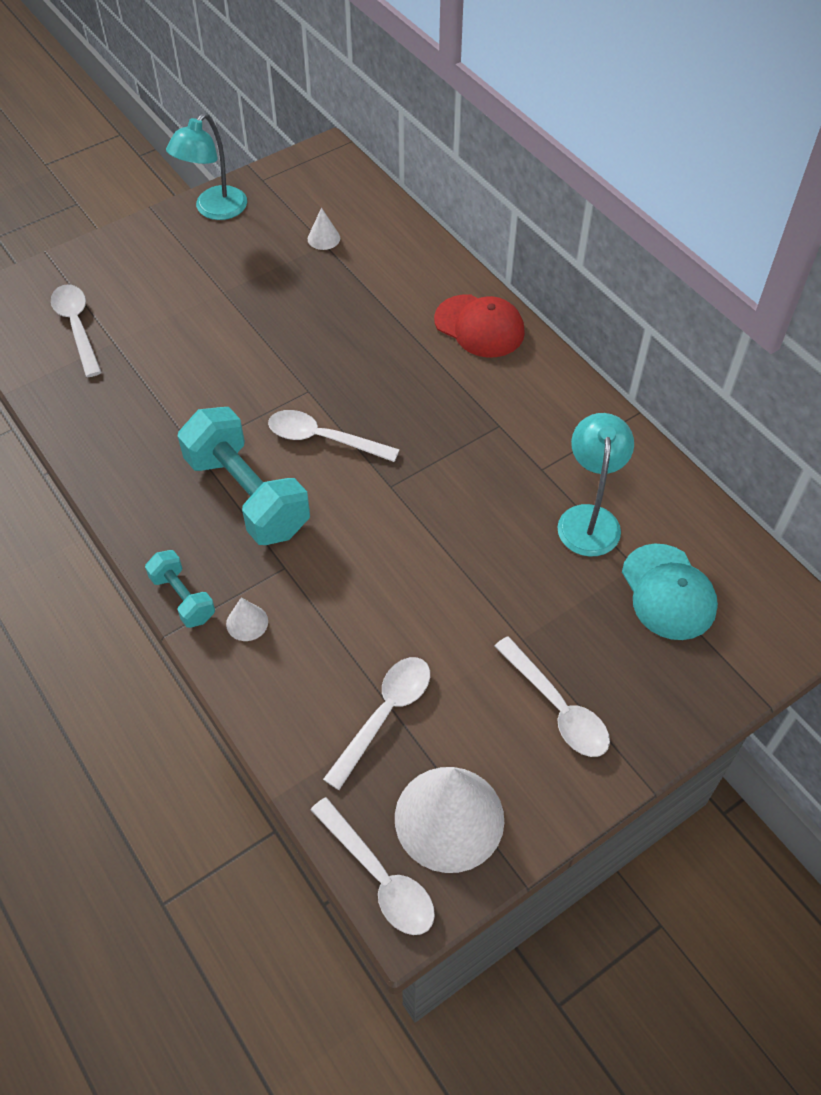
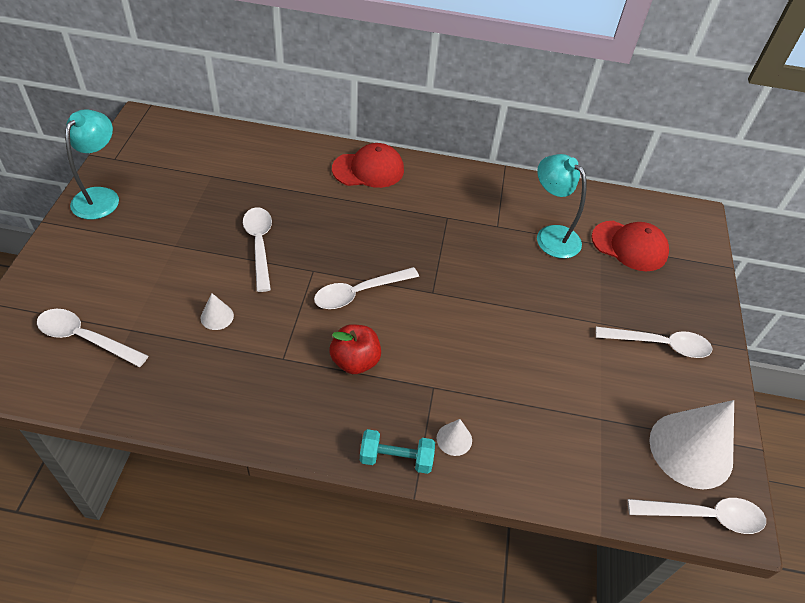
camera: 50 degrees left, 5 degrees down
(214, 210) = (101, 196): turquoise lamp -> turquoise lamp turned 150 degrees counterclockwise
(247, 495) = (355, 361): turquoise dumbbell -> red apple
(323, 238) = (206, 172): white cone -> white cone (217, 316)
(385, 714) = (592, 423): white spoon -> white spoon (259, 245)
(668, 592) = (629, 246): turquoise cap -> red cap

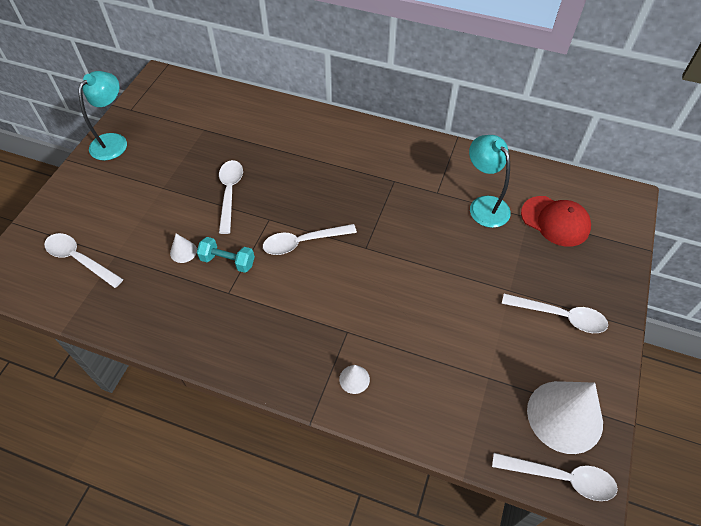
camera: 15 degrees right, 5 degrees up
(355, 361) = (286, 301): red apple -> none
(368, 169) = (335, 132): red cap -> none
(396, 459) = (301, 389): turquoise dumbbell -> turquoise dumbbell (228, 261)

